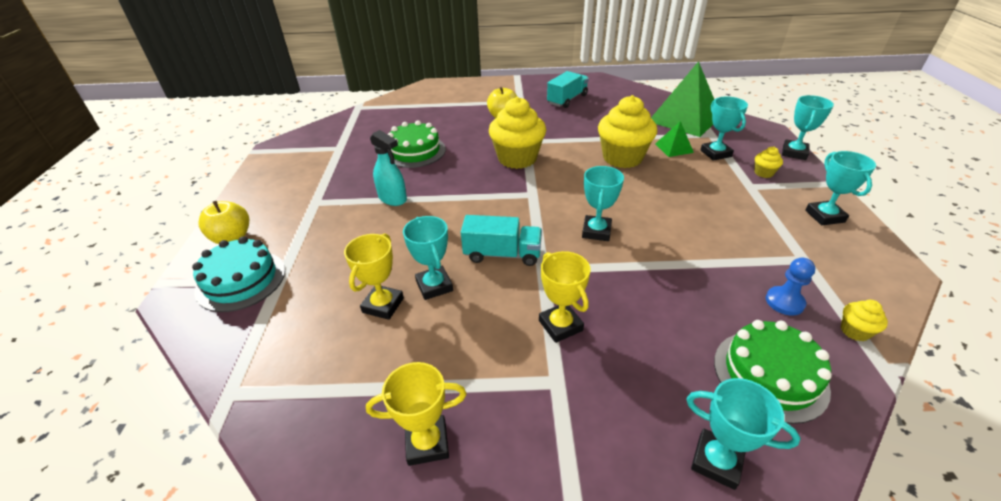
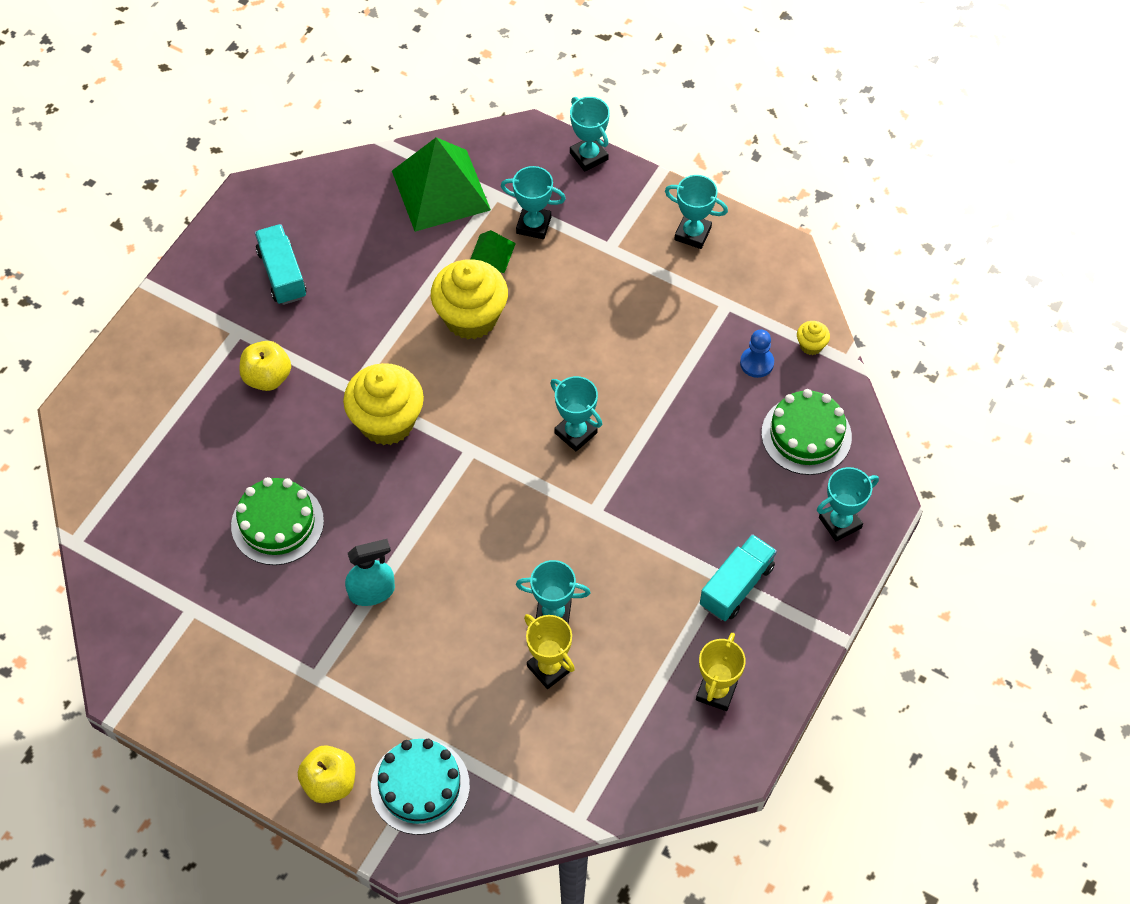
camera: 60 degrees left, 20 degrees up
(502, 254) = (549, 534): turquoise truck -> turquoise truck (736, 586)
(560, 325) = (670, 540): yellow trophy -> none
(763, 173) = (599, 216): yellow cupcake -> none

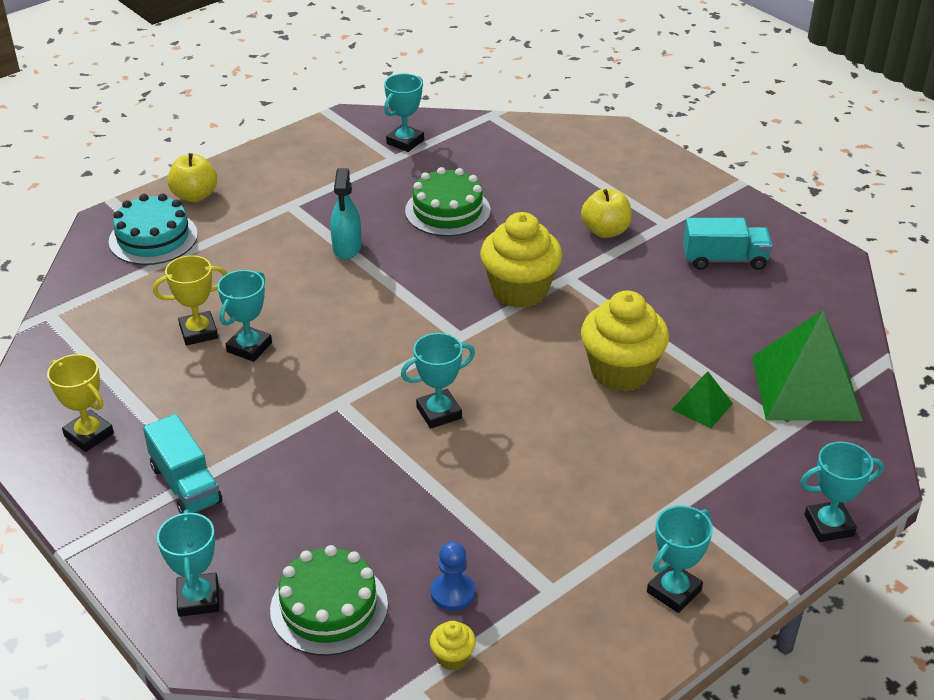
camera: 110 degrees right, 20 degrees down
(533, 225) = (732, 449): turquoise trophy -> turquoise trophy (405, 142)

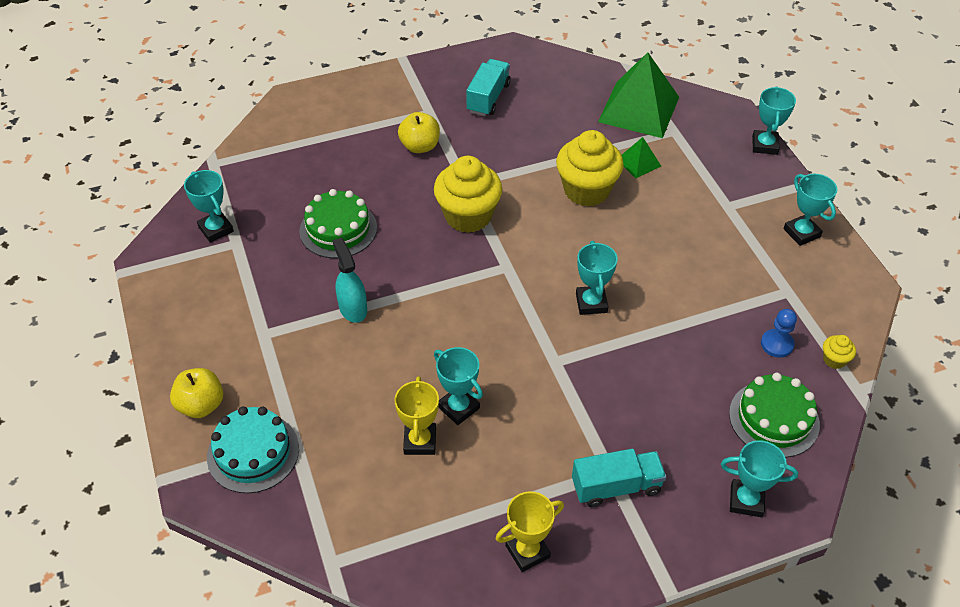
camera: 70 degrees left, 10 degrees up
(347, 248) = (353, 308): turquoise spray bottle -> turquoise spray bottle turned 135 degrees counterclockwise

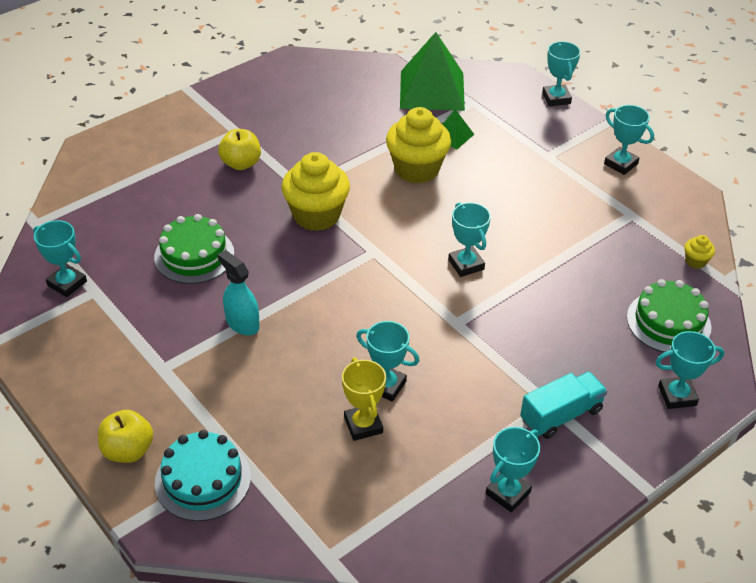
camera: 20 degrees left, 5 degrees down
(488, 98) = (287, 108): turquoise truck -> none
(527, 551) = (508, 493): yellow trophy -> turquoise trophy
(777, 344) = (642, 260): blue pawn -> none

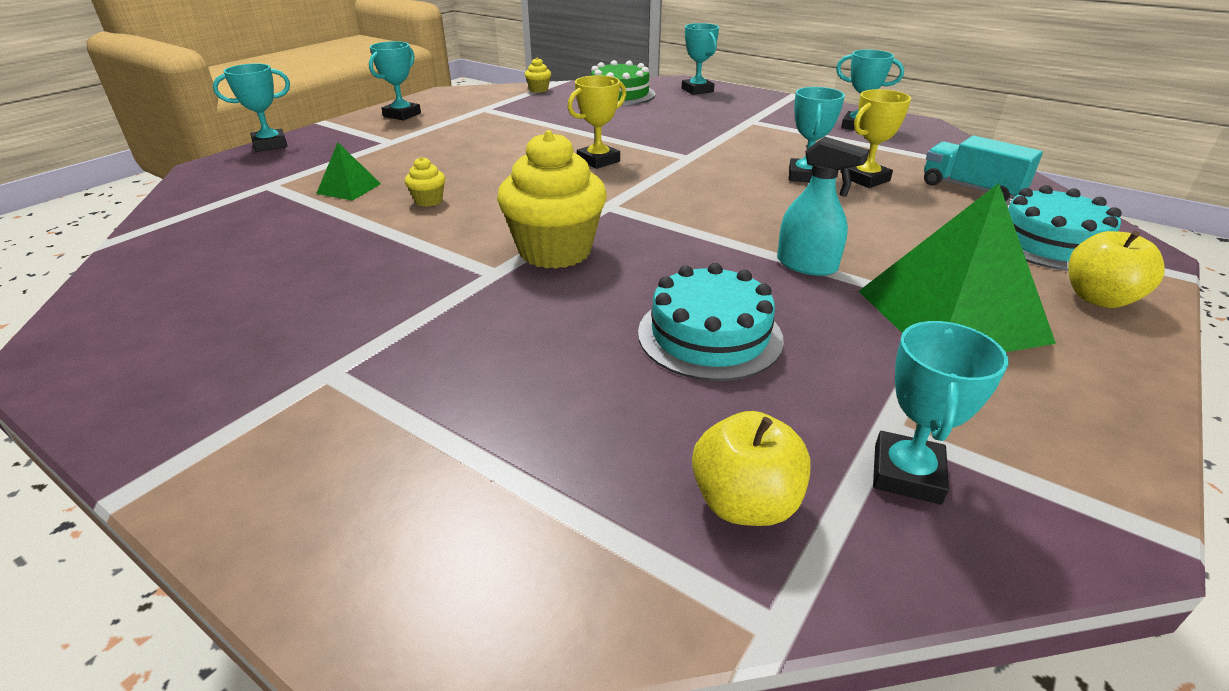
camera: 105 degrees left, 10 degrees down
(194, 255) = (709, 335): green cake -> turquoise cake
(241, 163) = (439, 342): yellow apple -> yellow apple (745, 503)
(242, 323) = (807, 265): turquoise spray bottle -> turquoise spray bottle turned 90 degrees counterclockwise
(417, 169) = (428, 201): yellow cupcake -> yellow cupcake, size x0.43
(432, 90) = (227, 211): green pyramid -> green pyramid (951, 316)
(466, 264) = (598, 161): turquoise trophy -> yellow trophy
(561, 415) = (757, 117): turquoise truck -> turquoise truck (971, 189)

